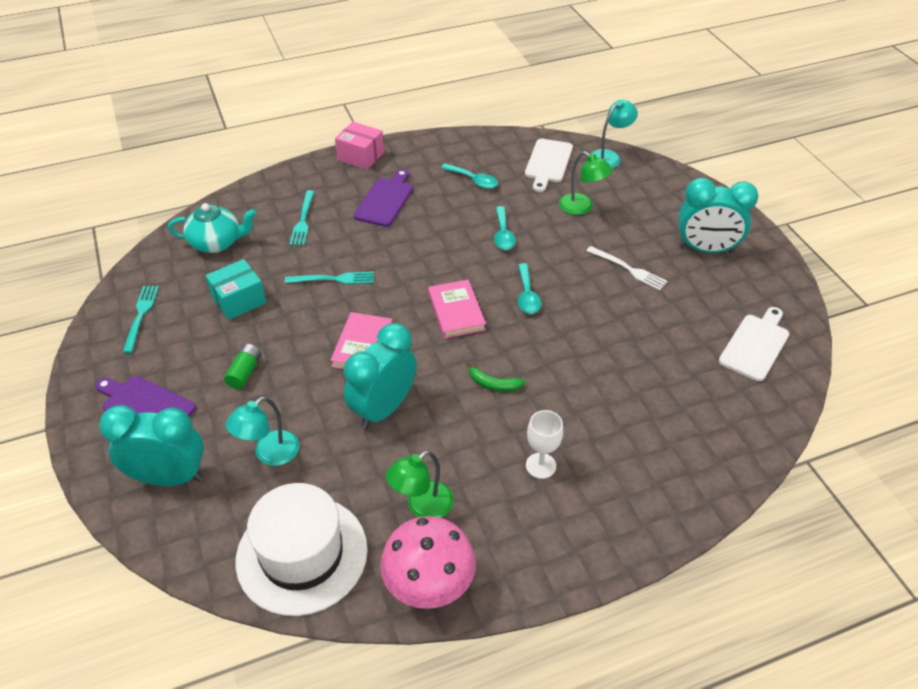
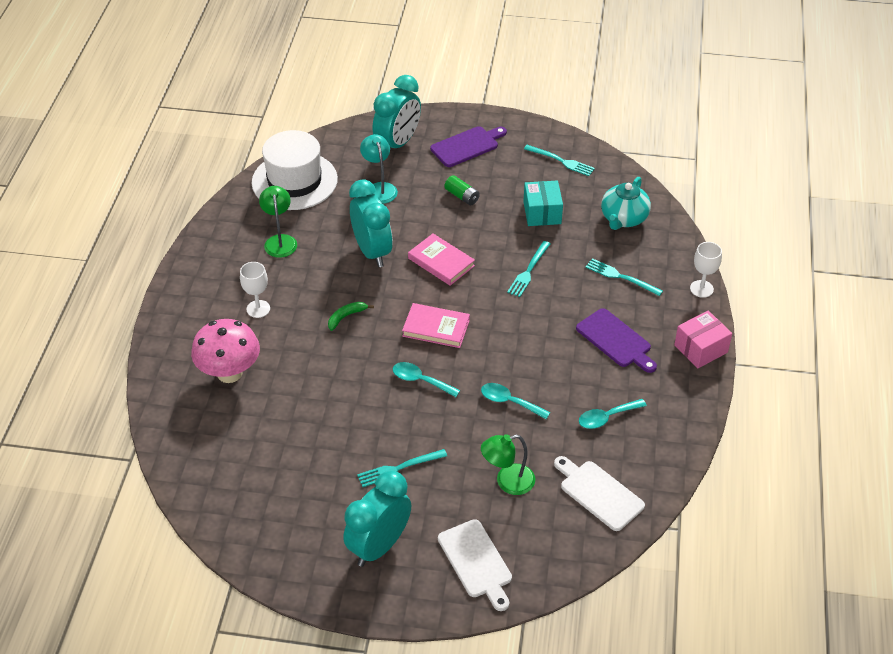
camera: 120 degrees right, 0 degrees up
(288, 173) = (701, 289): none -> white goblet
(429, 586) = (226, 224): pink mushroom -> pink mushroom (229, 373)
(609, 156) = (577, 555): turquoise lamp -> none
(628, 269) = (398, 468): white fork -> turquoise fork
(755, 345) = (247, 502): white cutting board -> white cutting board (476, 562)

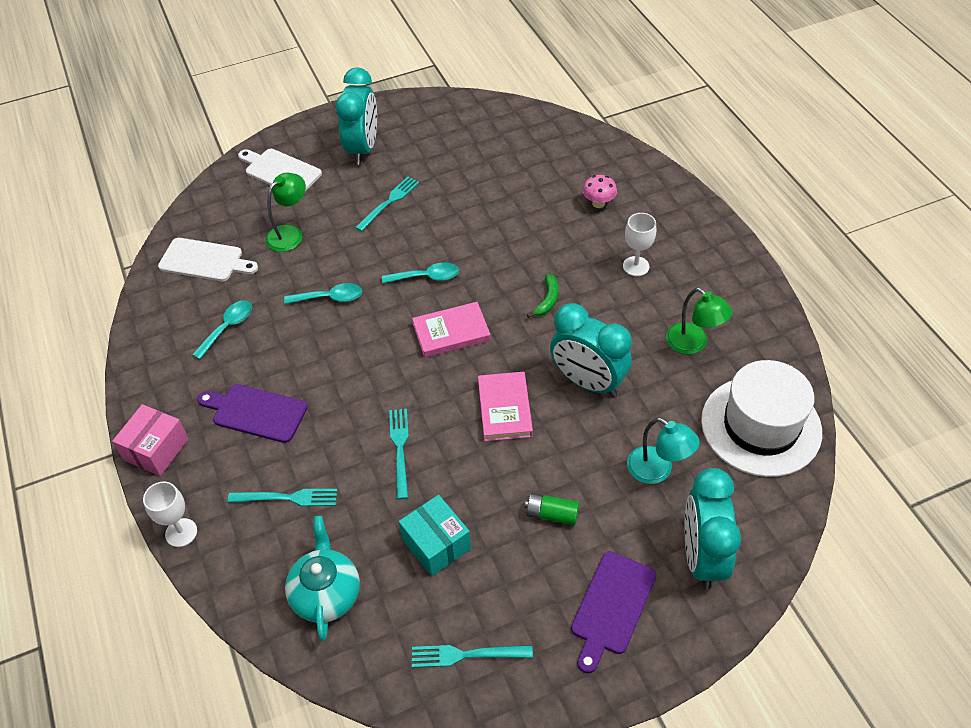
camera: 150 degrees right, 5 degrees up
(229, 373) = (598, 203): pink mushroom -> pink mushroom, size x0.50
(441, 262) = (504, 409): pink book -> pink book turned 75 degrees clockwise

